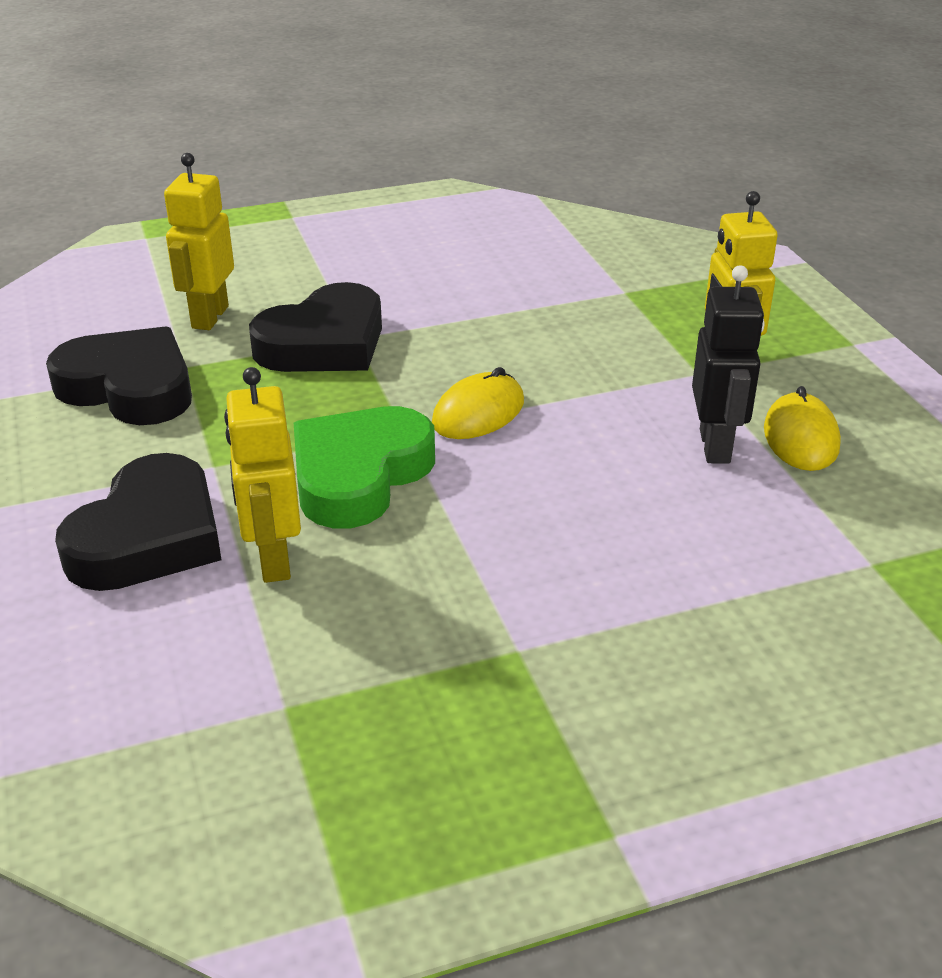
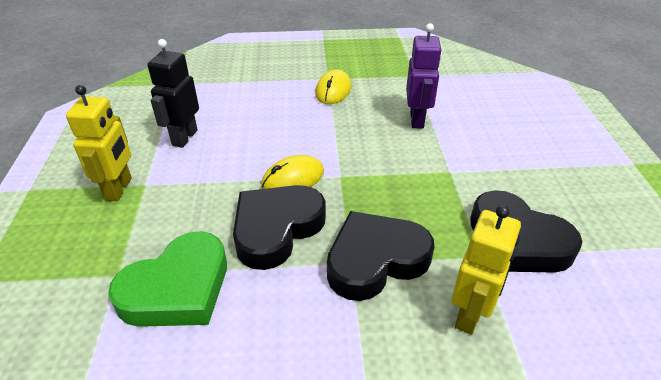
camera: 165 degrees left, 5 degrees up
(149, 537) = (476, 138): black heart -> black heart (276, 229)
(273, 560) = (417, 120): yellow robot -> purple robot
(359, 475) = (371, 152): green heart -> green heart (178, 288)
(801, 438) = (139, 135): yellow mouse -> yellow mouse (333, 90)

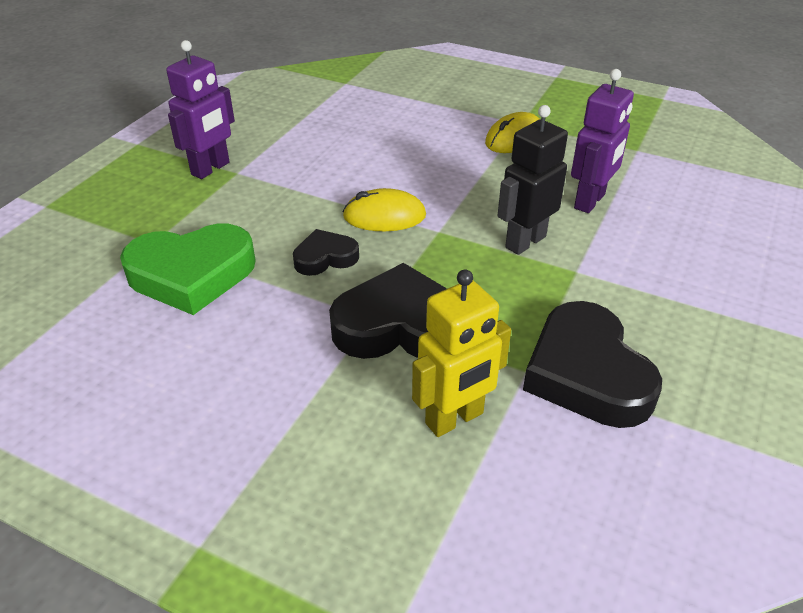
camera: 30 degrees right, 0 degrees up
(119, 189) = (211, 169): yellow robot -> purple robot
(184, 137) = (308, 140): black robot -> black robot (525, 242)
(276, 229) = (325, 257): black heart -> black heart, size x0.53

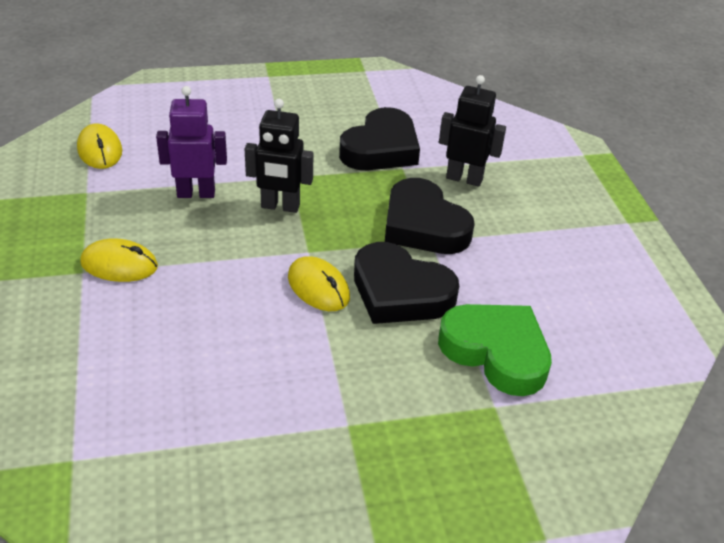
camera: 130 degrees left, 0 degrees up
(211, 169) = (362, 450): purple robot -> none
(325, 257) = (400, 292): black heart -> black heart, size x1.87
(455, 419) = (464, 178): yellow robot -> black robot
(711, 173) = (100, 150): none -> yellow mouse

